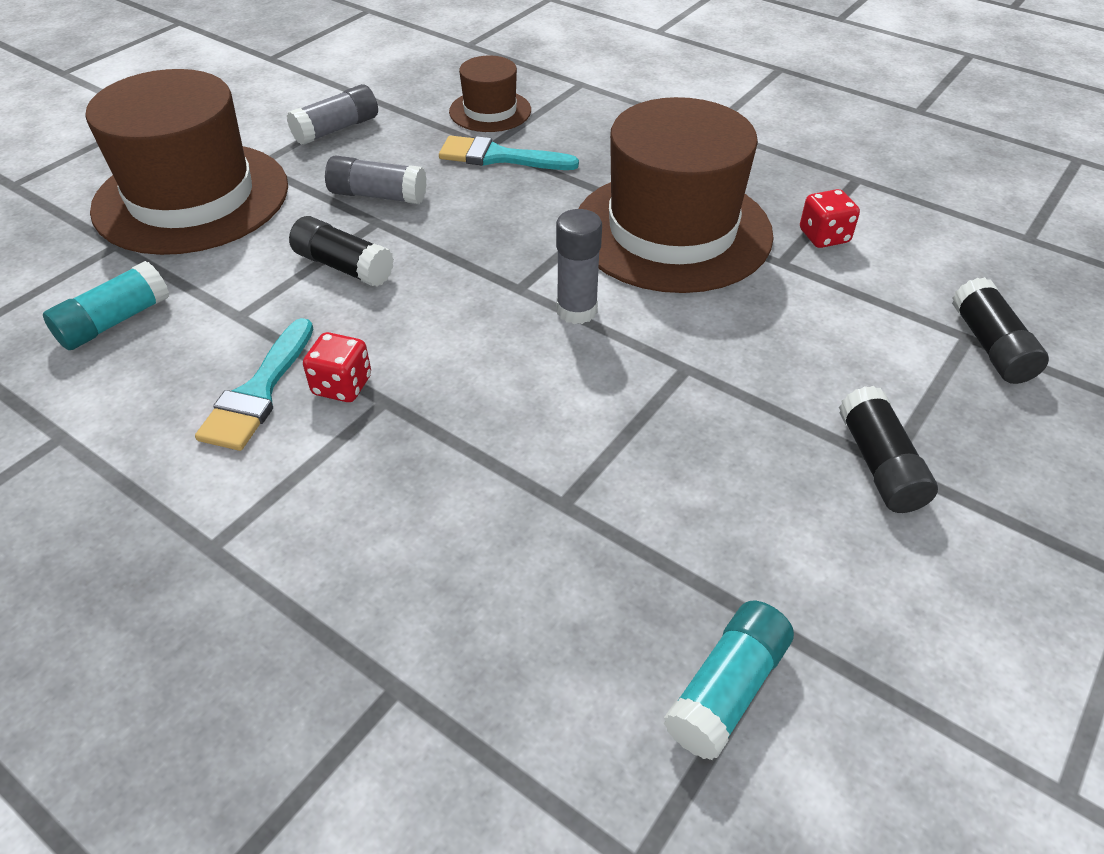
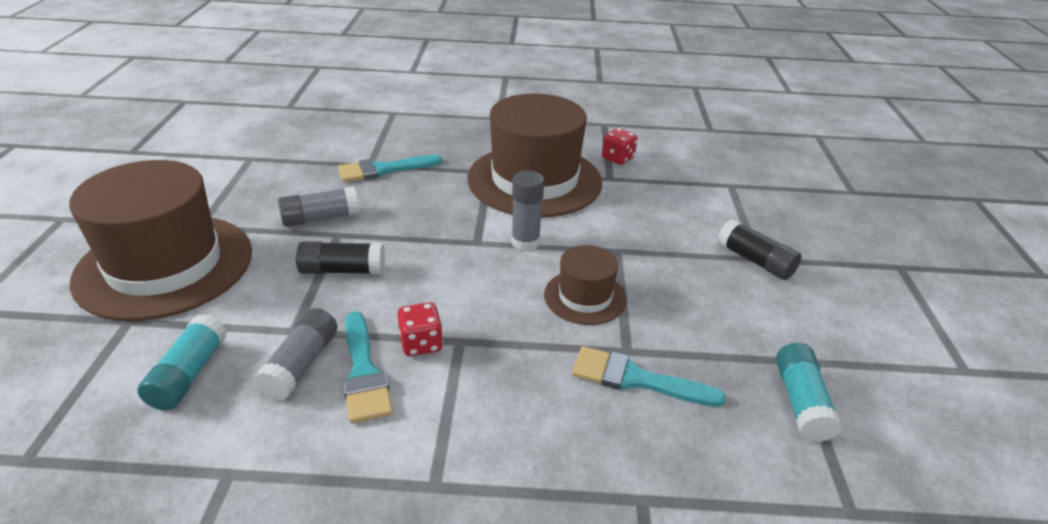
camera: 35 degrees left, 10 degrees down
(336, 129) = (242, 185): grey glue stick -> grey glue stick (301, 364)
(490, 111) = (348, 144): brown hat -> brown hat (585, 297)
(536, 544) = (635, 379): none -> turquoise brush
(990, 346) = (745, 186): black glue stick -> none

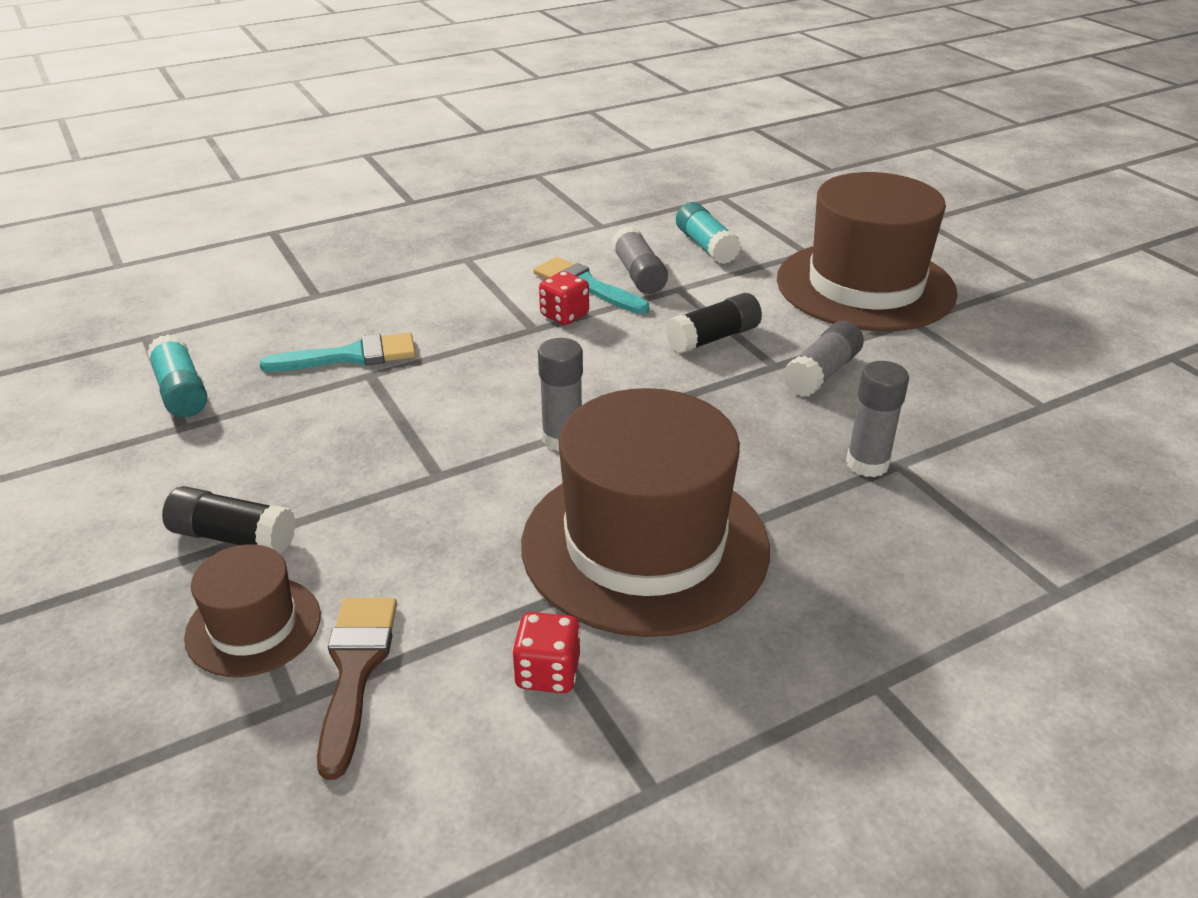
camera: 150 degrees right, 0 degrees up
(383, 170) = (867, 464): turquoise brush -> grey glue stick
(585, 297) = (443, 405): brown hat -> brown hat (253, 626)
(699, 185) = (355, 670): none -> brown brush

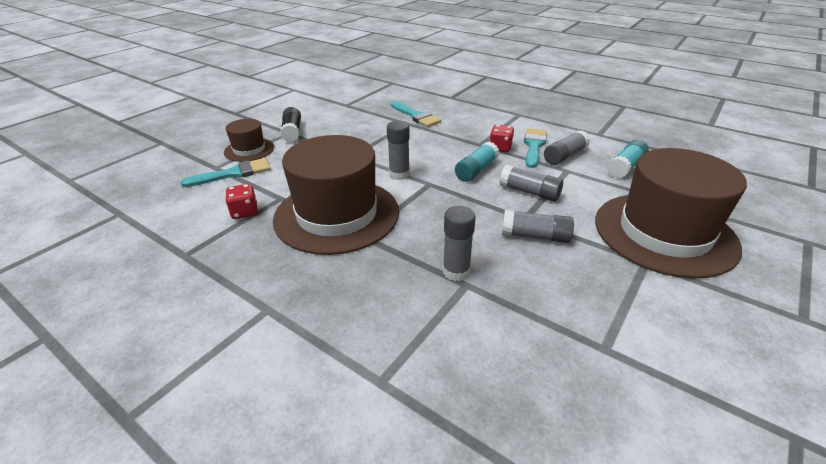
camera: 65 degrees right, 0 degrees up
(181, 391) = (365, 98): turquoise glue stick -> turquoise glue stick (476, 170)
(355, 670) = (233, 173): brown brush -> turquoise brush
(713, 338) = (529, 192): black glue stick -> grey glue stick

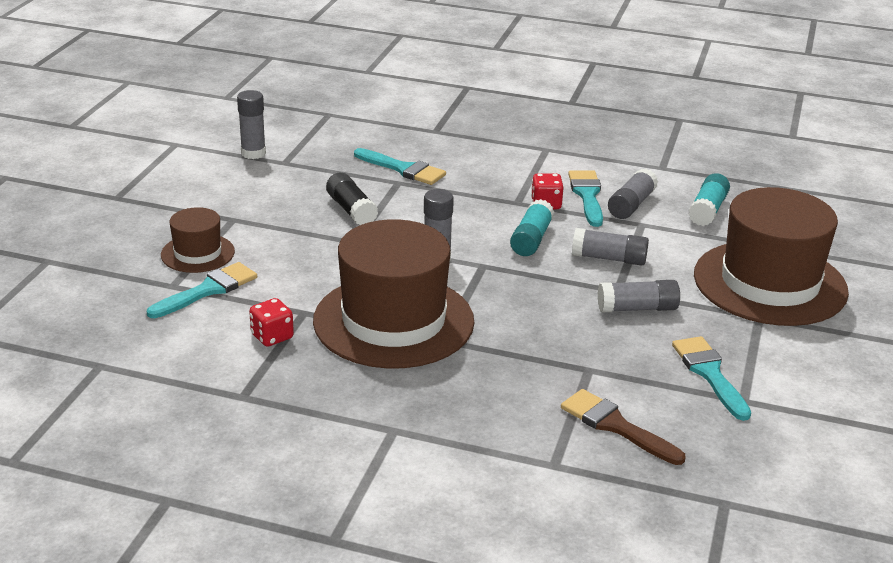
camera: 20 degrees left, 5 degrees down
(292, 132) = (238, 217): black glue stick -> black glue stick (351, 210)
(456, 271) = (571, 359): grey glue stick -> grey glue stick (253, 153)
(462, 350) = (615, 426): none -> brown brush
(578, 311) = (709, 374): none -> turquoise brush

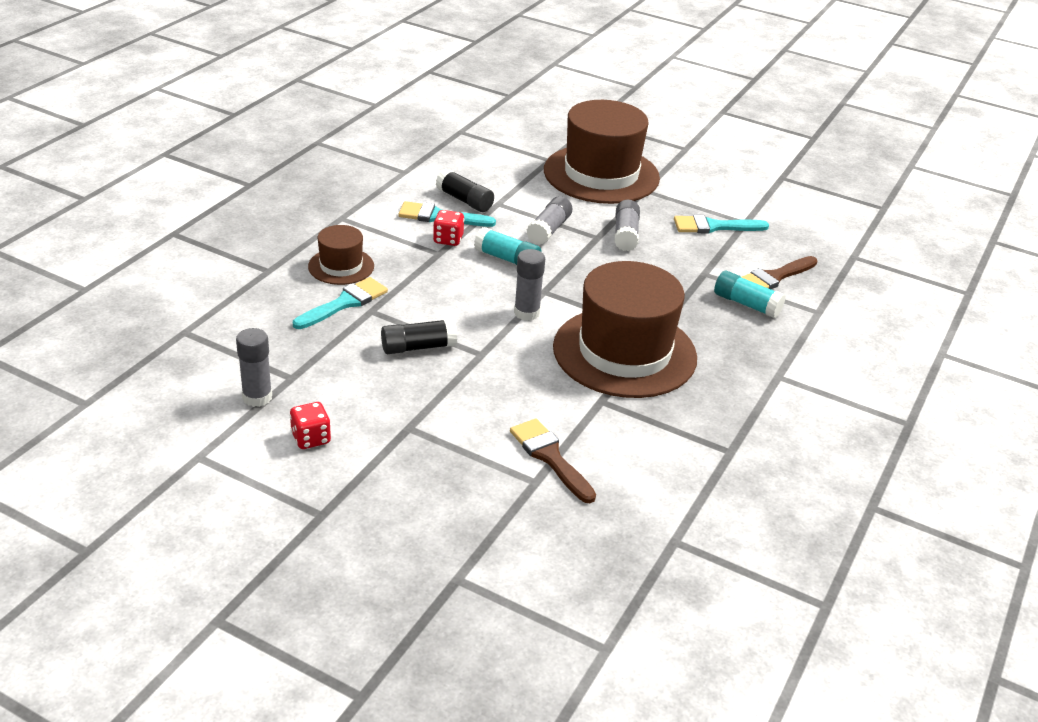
camera: 80 degrees left, 5 degrees up
(197, 253) = (474, 458): brown hat -> brown hat (341, 266)
(208, 290) = (550, 457): turquoise brush -> brown brush
(272, 337) = (639, 424): red dice -> red dice (311, 438)
(631, 205) = (464, 200): grey glue stick -> black glue stick
(707, 210) = (486, 170): turquoise glue stick -> turquoise glue stick (746, 304)

